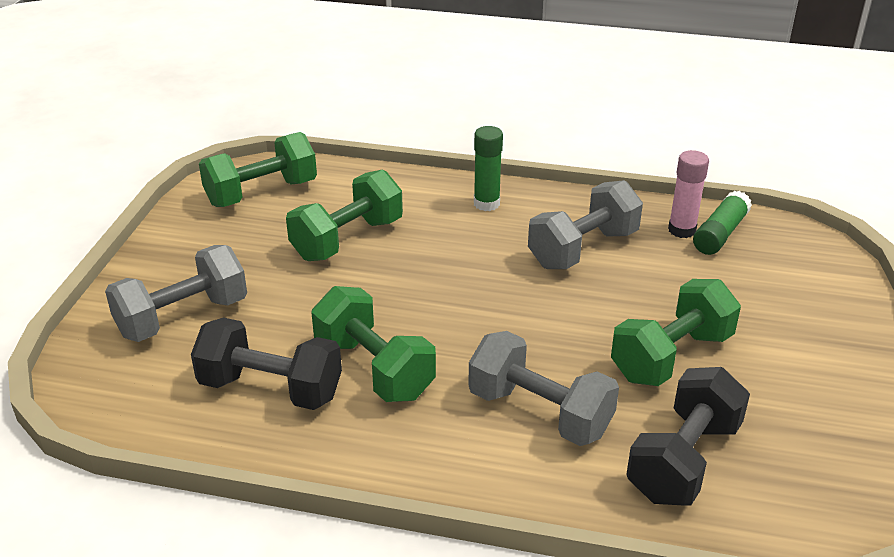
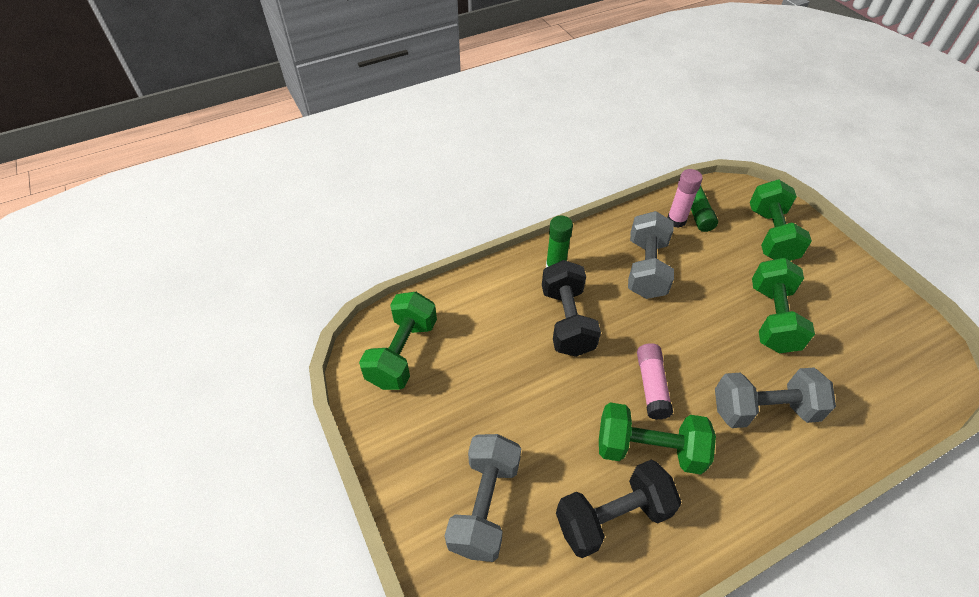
camera: 40 degrees left, 15 degrees up
(347, 239) = (509, 355): green dumbbell -> green dumbbell (771, 235)
(448, 330) = (651, 386): none -> pink glue stick
(683, 460) = (855, 387): black dumbbell -> black dumbbell (567, 321)

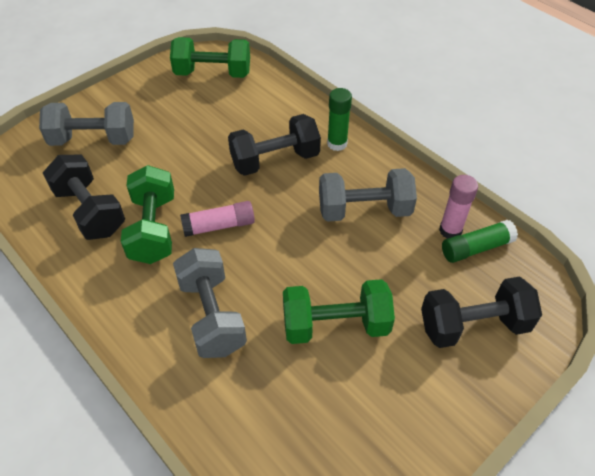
camera: 75 degrees right, 0 degrees up
(771, 235) = (473, 325): green dumbbell -> black dumbbell

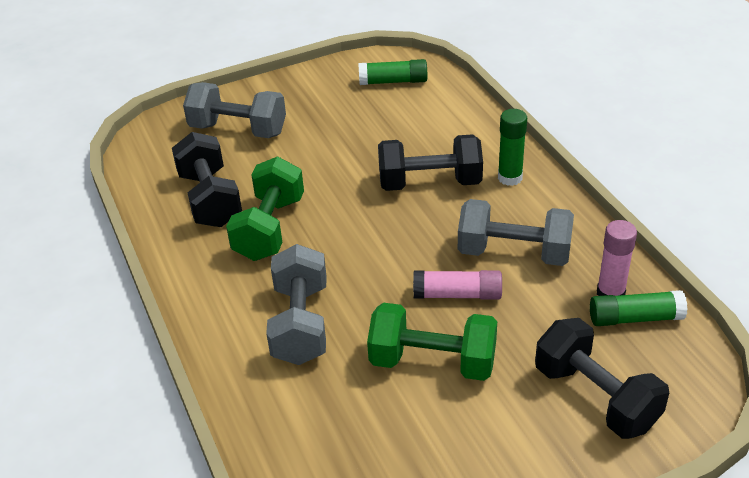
camera: 20 degrees right, 10 degrees down
(213, 73) = (393, 81): green dumbbell -> green glue stick
(219, 226) = (341, 238): pink glue stick -> pink glue stick (457, 294)
(473, 325) = (596, 397): black dumbbell -> black dumbbell turned 45 degrees clockwise

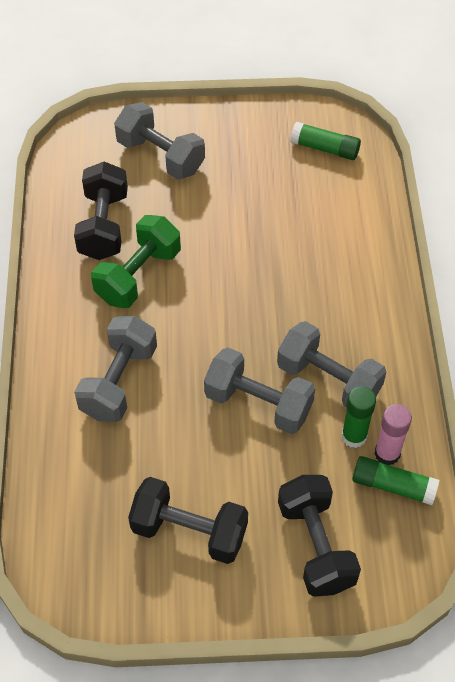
camera: 20 degrees right, 15 degrees up
(430, 183) = (296, 278): black dumbbell -> black dumbbell (189, 531)
(432, 362) = (204, 460): green dumbbell -> none
(457, 294) = (258, 403): pink glue stick -> grey dumbbell
(510, 178) = (370, 299): green glue stick -> green glue stick (354, 436)

